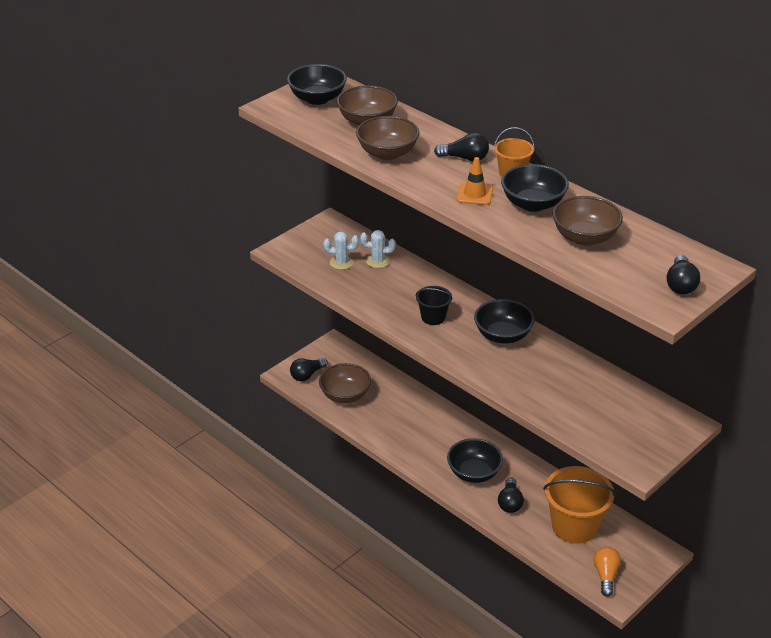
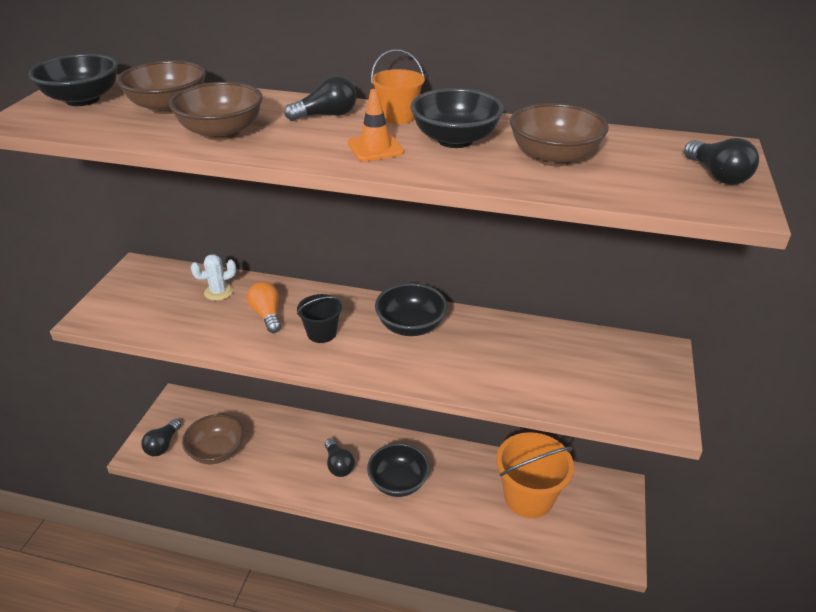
camera: 30 degrees left, 0 degrees up
(341, 262) = (176, 307): white cactus -> none
(510, 502) = (453, 499): black light bulb -> black light bulb (338, 465)
(605, 576) = (594, 539): orange light bulb -> orange light bulb (267, 315)

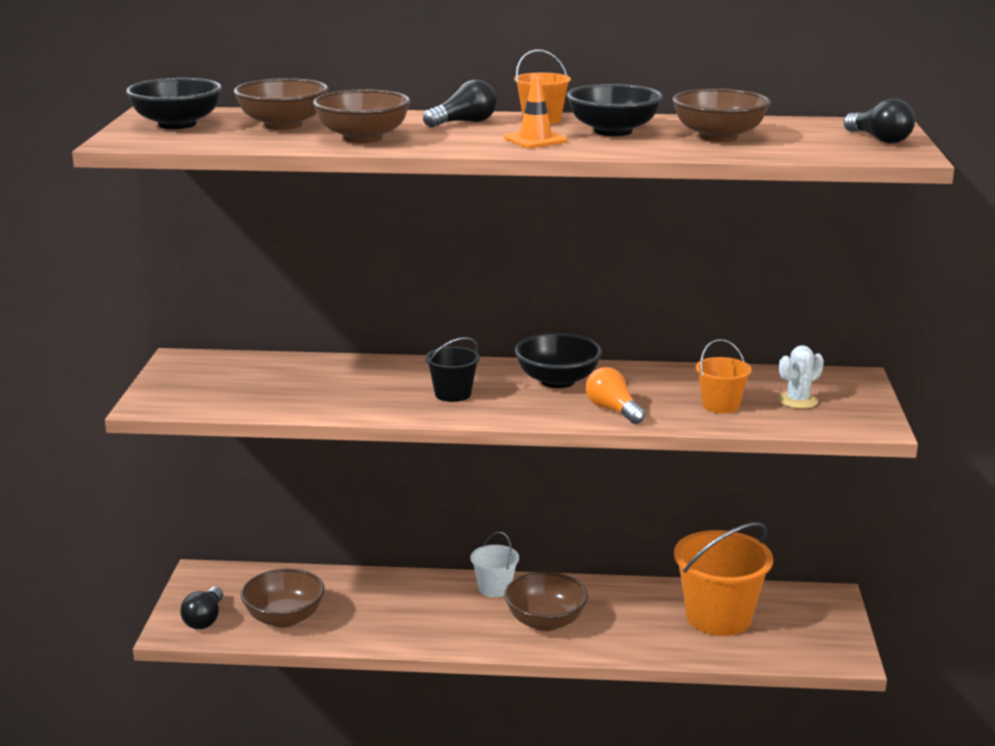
camera: 10 degrees left, 15 degrees down
(218, 292) = (302, 371): white cactus -> white cactus (798, 401)
(267, 315) = (376, 385): orange light bulb -> orange light bulb (613, 410)
(338, 465) = (459, 614): black light bulb -> none
(371, 442) = (494, 588): none -> white bucket
(398, 482) = (545, 621): black bowl -> brown bowl
(537, 375) = (720, 405): none -> orange bucket

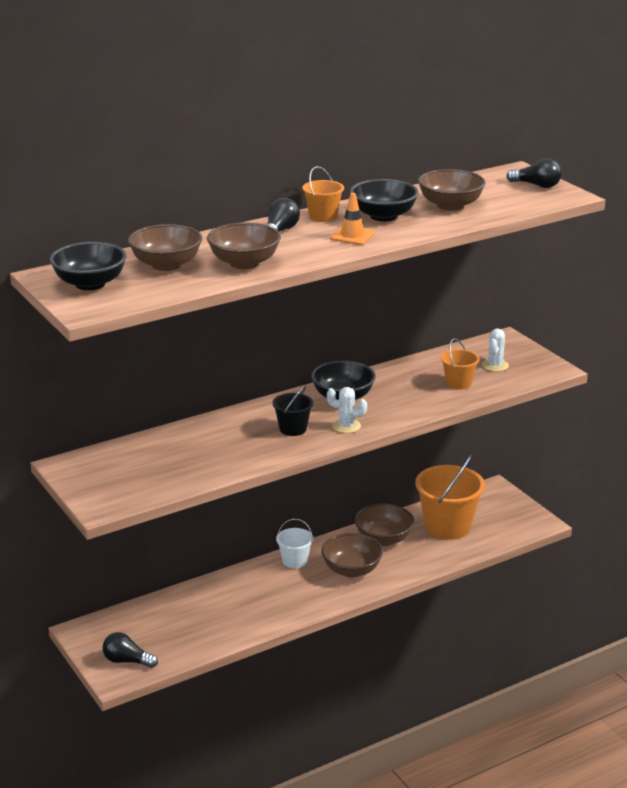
camera: 35 degrees left, 5 degrees up
(205, 619) = (127, 661): black light bulb -> black light bulb turned 135 degrees clockwise
(284, 618) = (182, 637): brown bowl -> brown bowl (383, 539)
(515, 409) = (346, 426): none -> white cactus
(613, 410) = (404, 407): orange light bulb -> none

